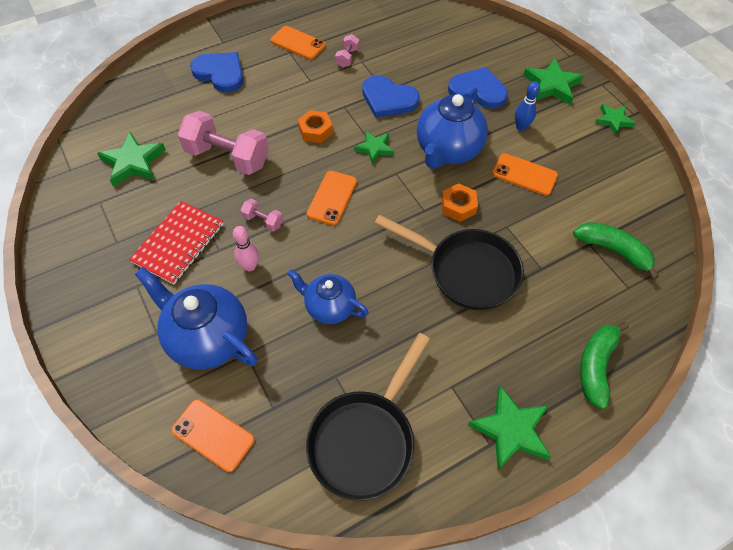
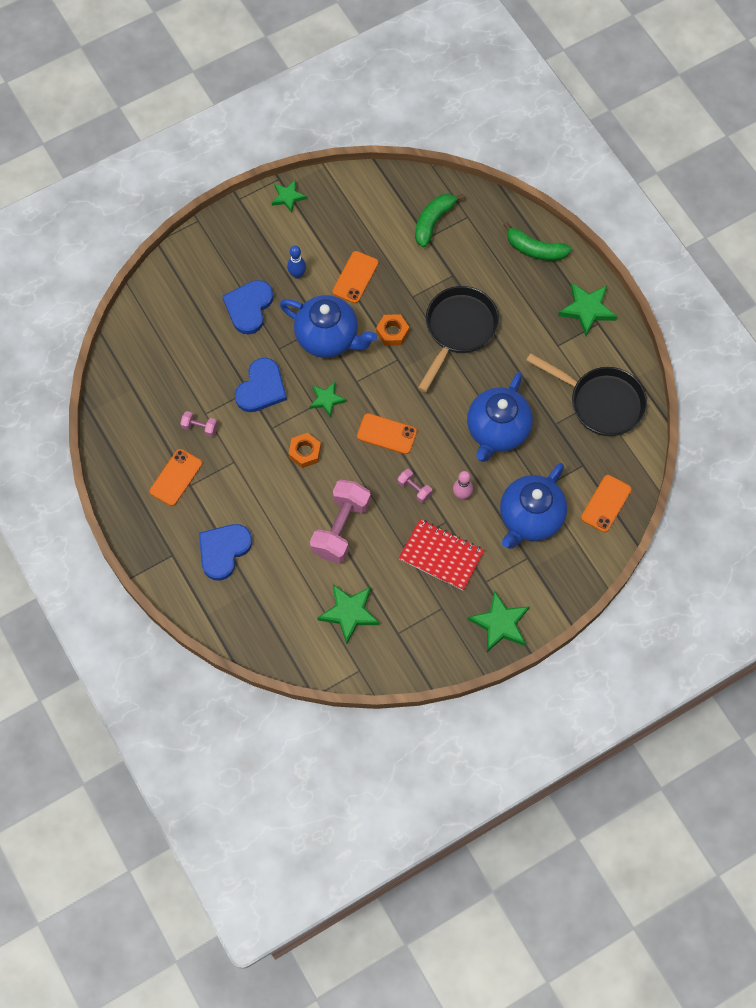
camera: 90 degrees left, 10 degrees up
(263, 221) = (414, 489): pink dumbbell -> pink dumbbell turned 75 degrees counterclockwise
(329, 307) = (497, 431): blue teapot -> blue teapot, size x1.60
(551, 85) = (241, 242): green star -> green star (500, 624)

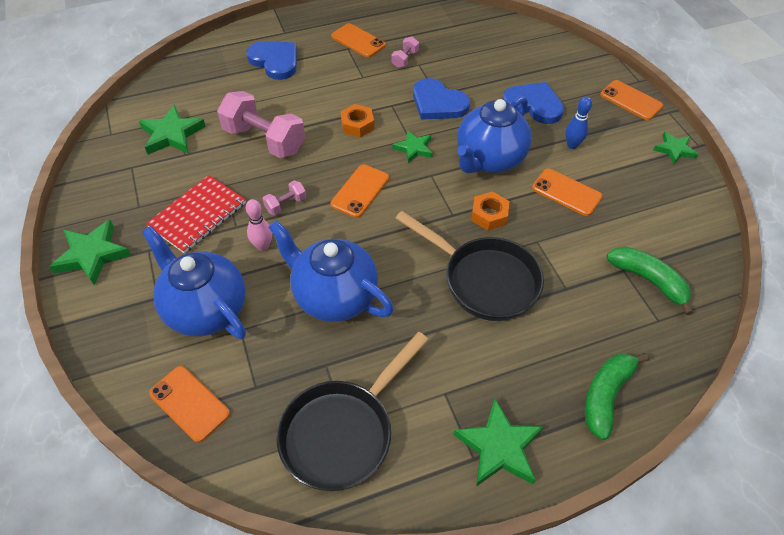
camera: 100 degrees right, 15 degrees down
(228, 228) = (631, 100): none -> orange phone

